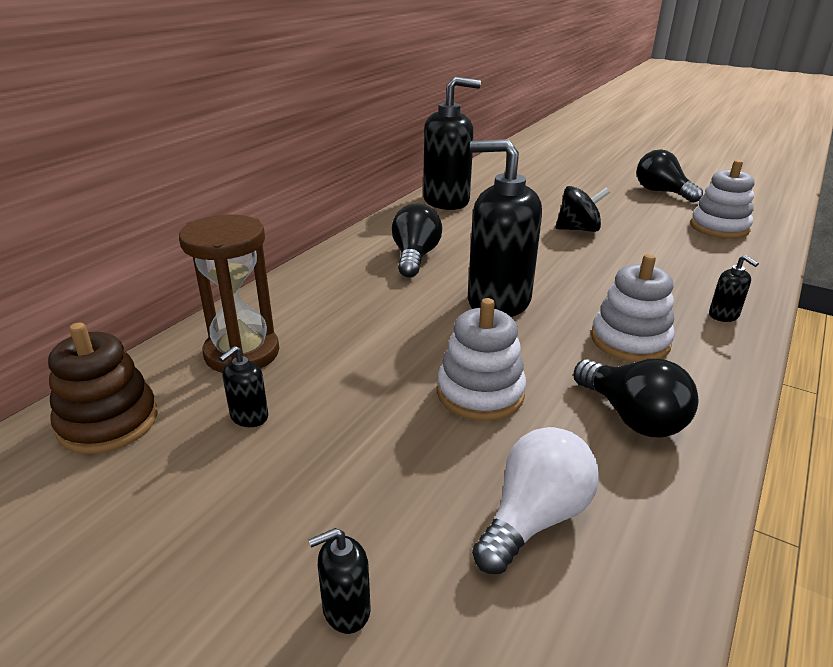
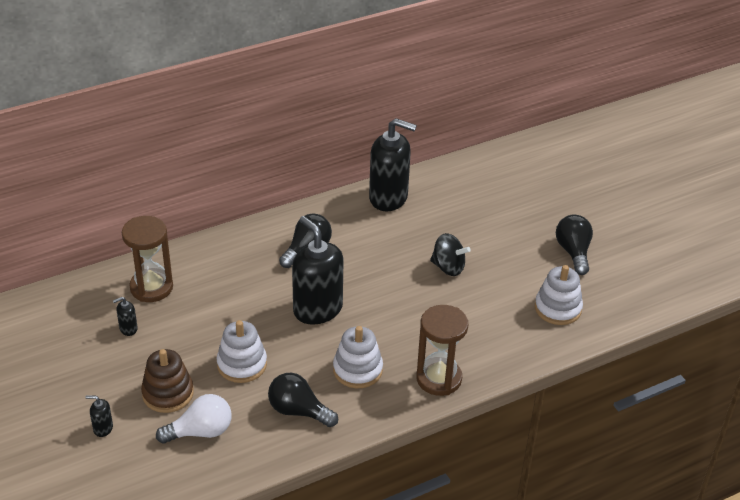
camera: 30 degrees right, 10 degrees up
(108, 422) = (69, 305): brown stacking toy -> brown stacking toy (168, 393)
(632, 417) = (298, 411): black light bulb -> black light bulb turned 120 degrees clockwise
(723, 315) = (439, 379): black soap dispenser -> brown hourglass

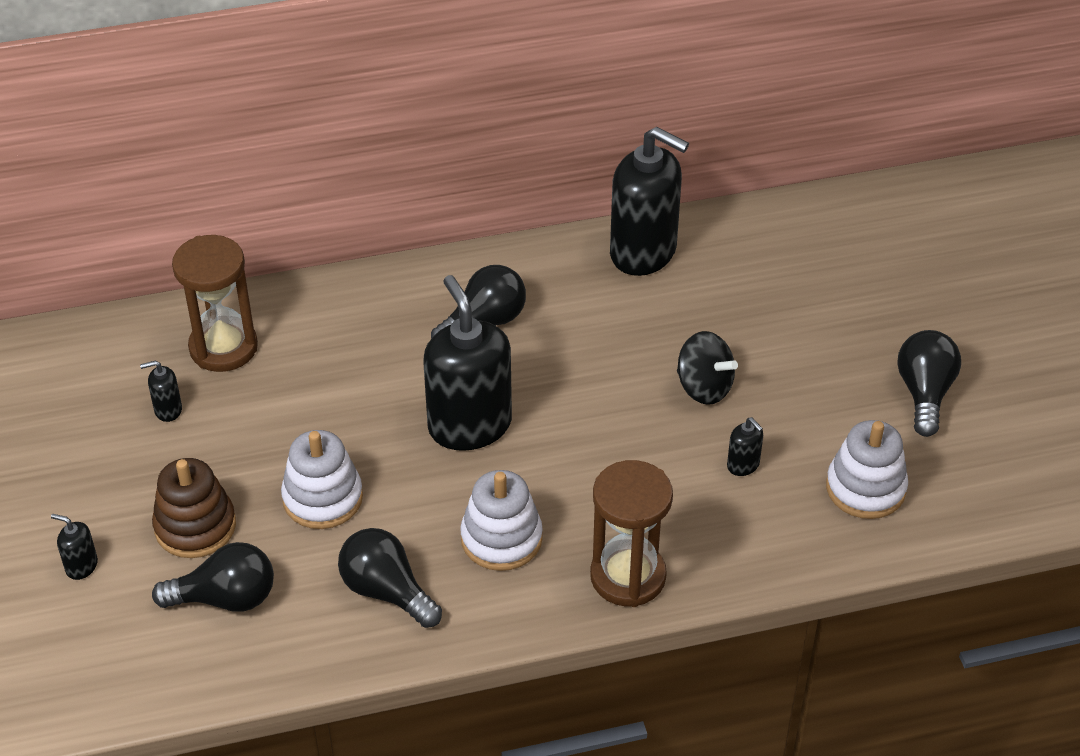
camera: 15 degrees right, 5 degrees up
(200, 431) = (225, 598): white light bulb -> black light bulb
(485, 306) = (743, 465): none -> black soap dispenser

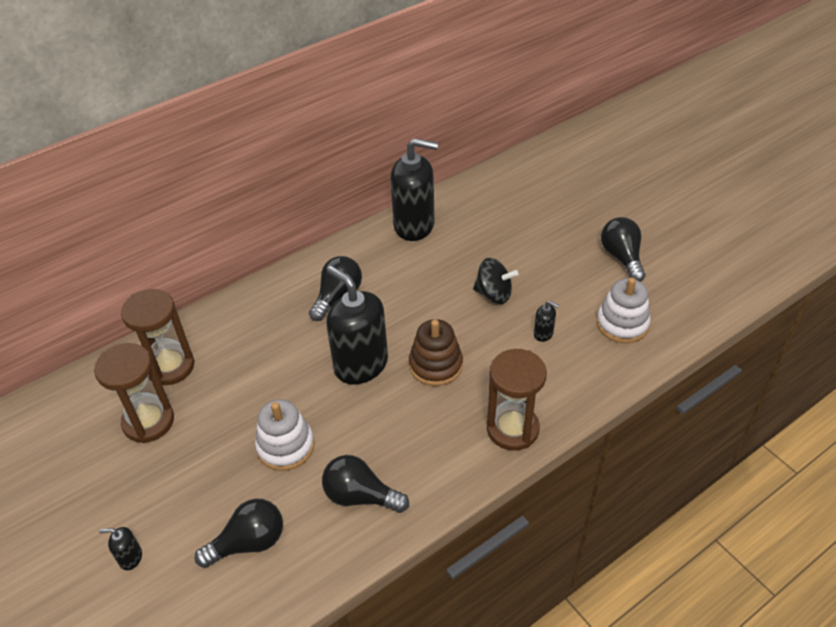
camera: 20 degrees left, 0 degrees up
(168, 410) = (148, 421): black soap dispenser -> brown hourglass
(195, 526) = (204, 498): brown stacking toy -> brown stacking toy (436, 365)
(501, 538) = (419, 432): white stacking toy -> none

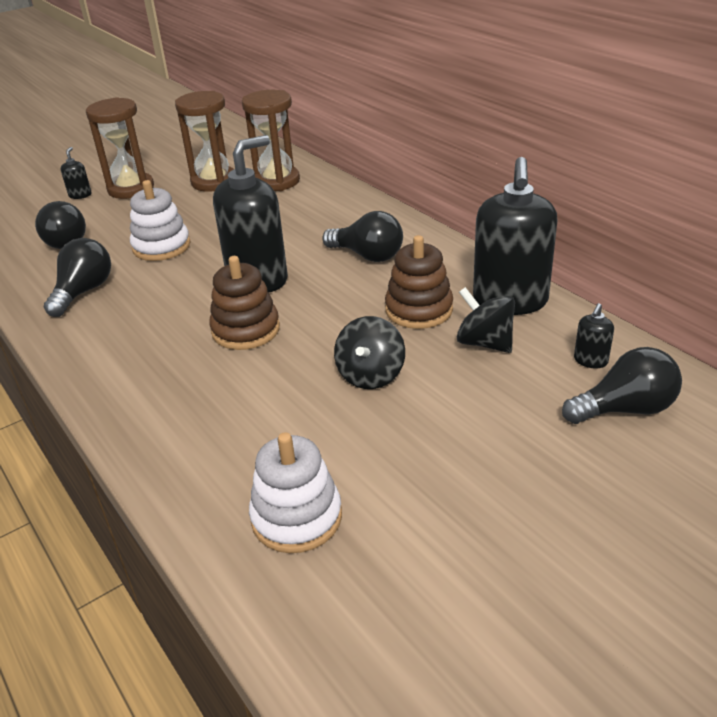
camera: 90 degrees right, 10 degrees down
(419, 269) = (419, 310): none -> brown stacking toy
(461, 240) = (485, 343): none -> black spinning top
(512, 429) = (127, 393): brown hourglass -> brown hourglass (131, 189)
(543, 334) = (286, 423): black soap dispenser -> black soap dispenser (590, 361)
(622, 257) = (468, 531): black light bulb -> black light bulb (625, 409)

